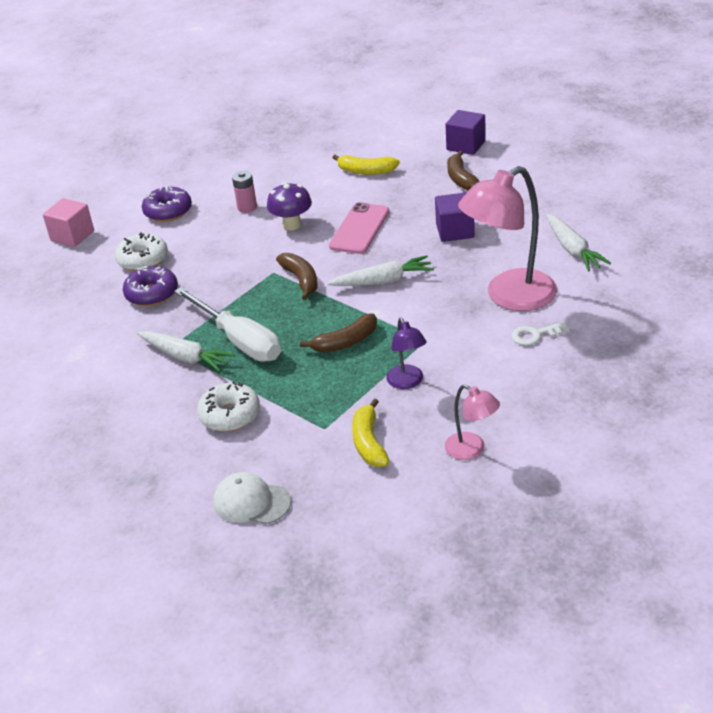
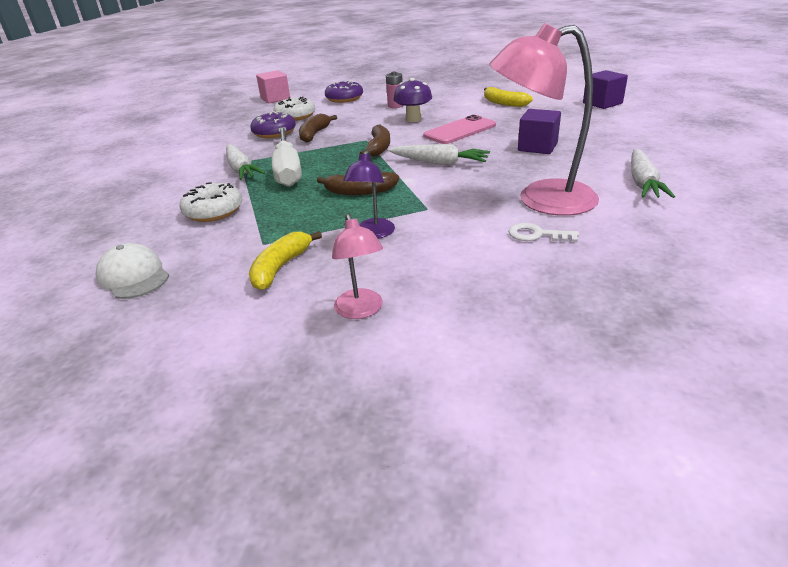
camera: 30 degrees right, 5 degrees down
(461, 179) = (577, 120): brown banana -> brown banana (314, 134)

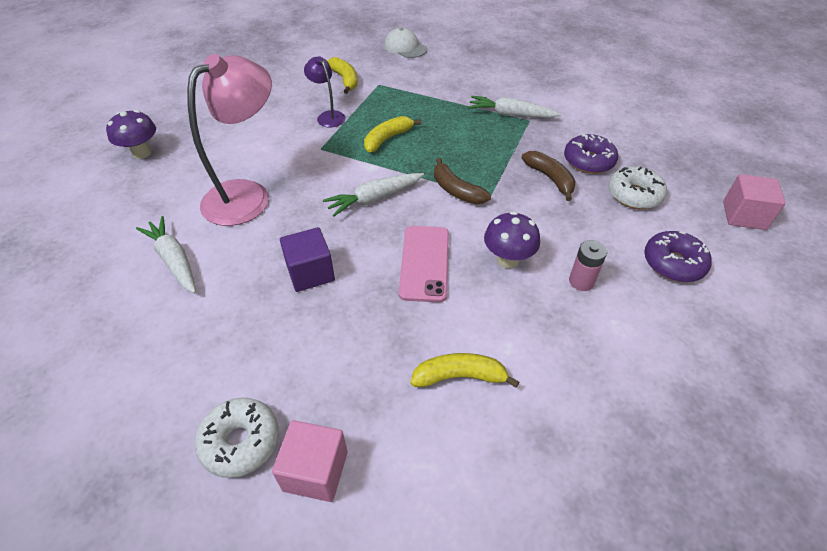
camera: 130 degrees right, 15 degrees up
(133, 276) = (405, 47): white cap -> white cap turned 135 degrees counterclockwise
(213, 211) = (448, 84): white donut -> white donut (240, 442)
(287, 170) = (477, 131): white screwdriver -> none
(360, 192) = (387, 139): brown banana -> yellow banana
(361, 311) = (276, 83): pink lamp -> none
(536, 235) = (226, 162): white key -> none
(602, 103) = (315, 471): purple cube -> pink cube
(644, 291) = (142, 153): none -> purple mushroom

